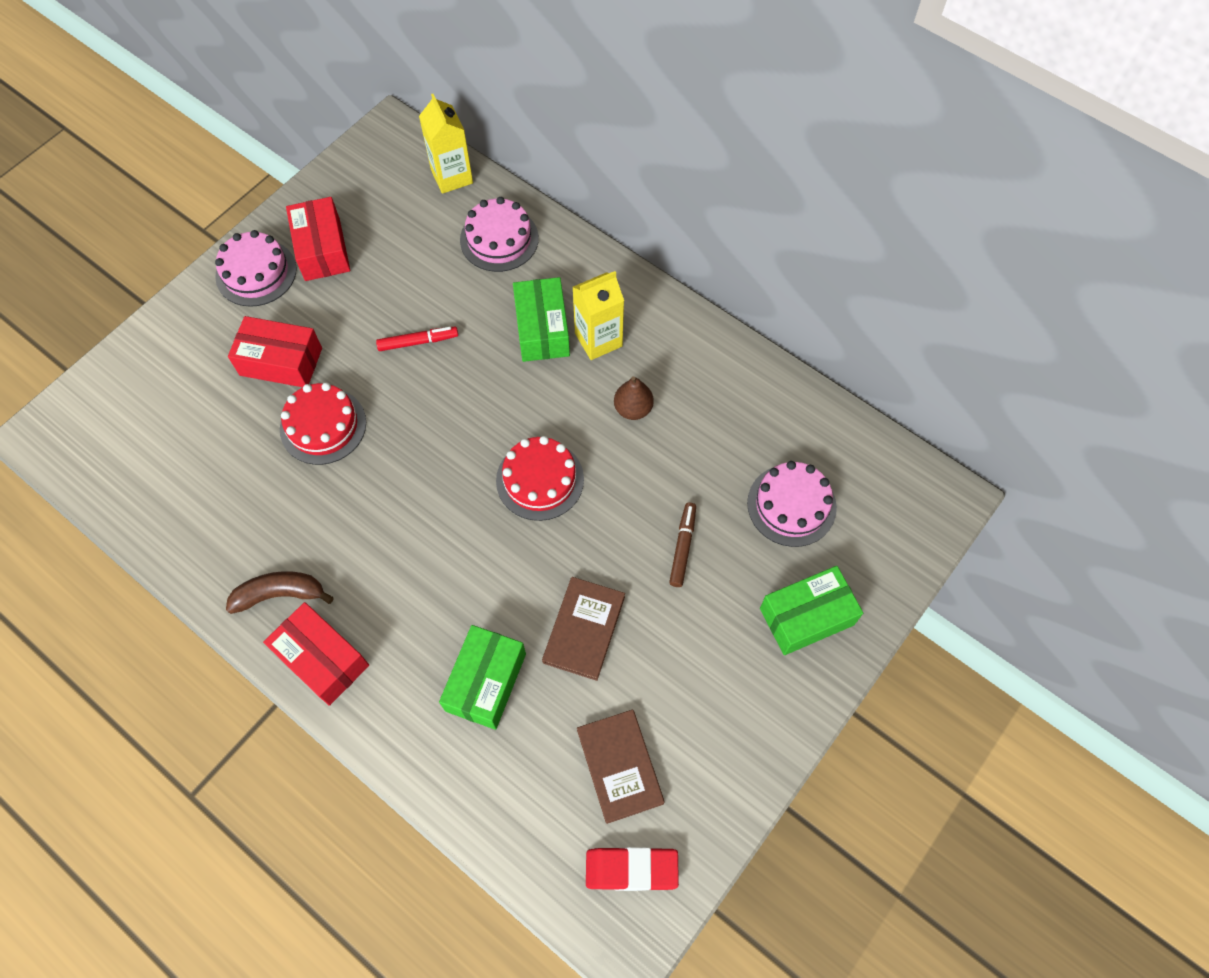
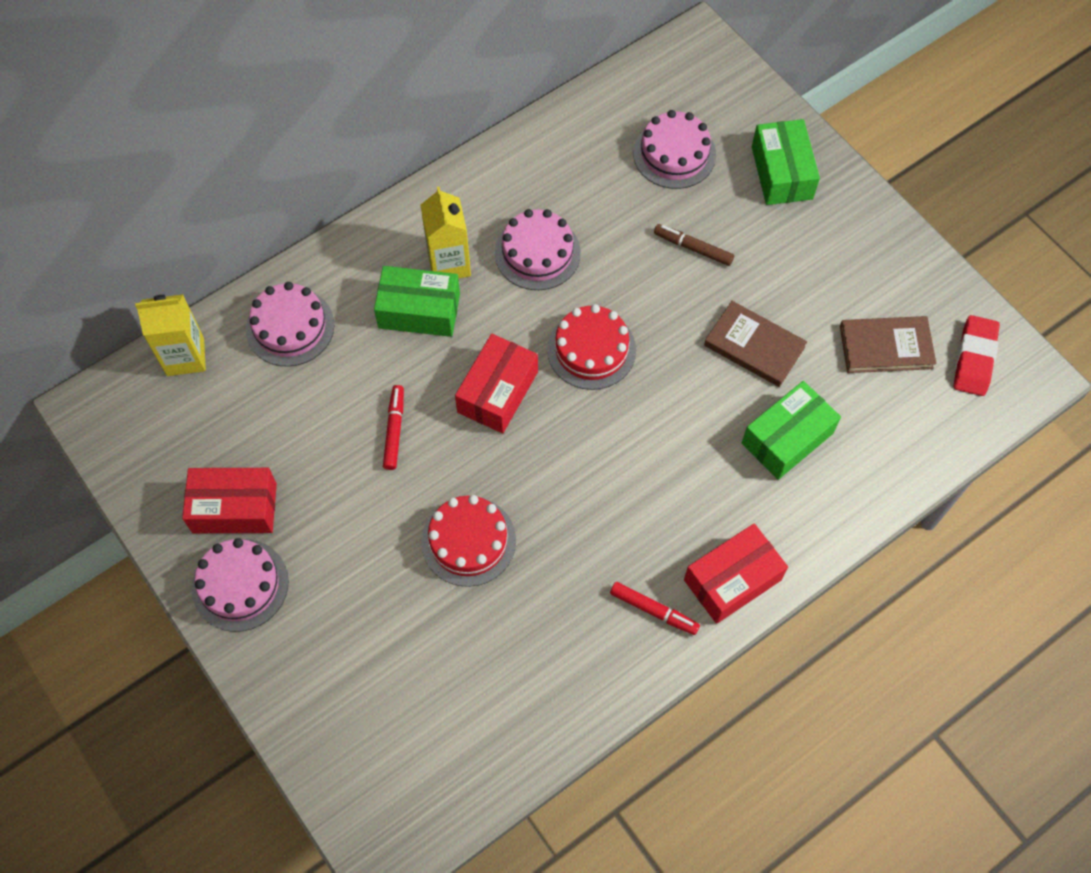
camera: 75 degrees left, 0 degrees up
(280, 594) = (654, 611): brown banana -> red marker
(281, 362) = (372, 573): red box -> red box (498, 392)
(486, 682) = (787, 438): green box -> green box turned 75 degrees counterclockwise
(633, 409) = (537, 253): brown pear -> pink cake

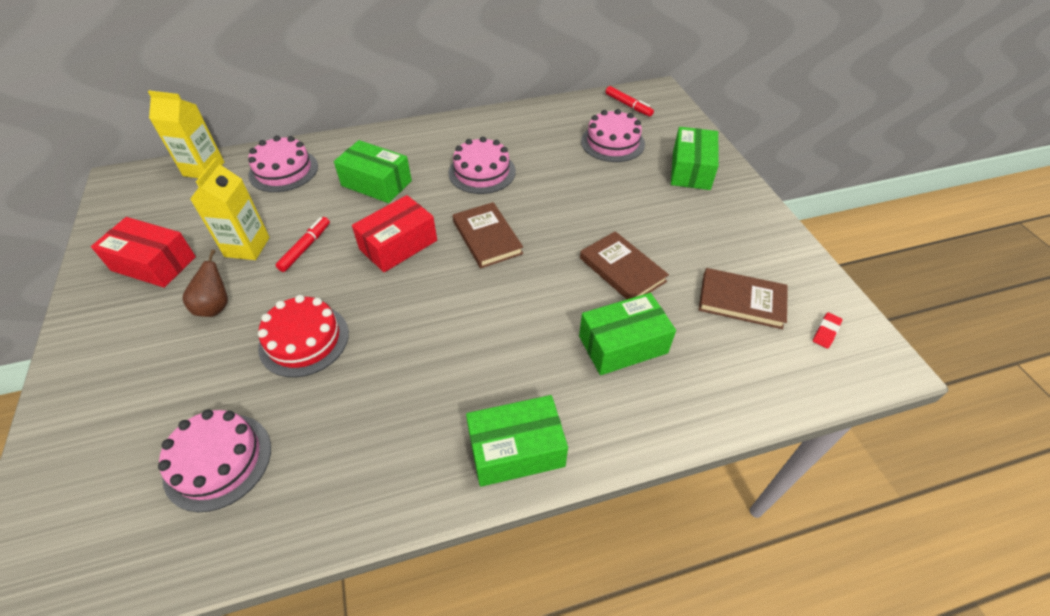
camera: 20 degrees right, 15 degrees down
(240, 585) = (110, 316): pink cake -> pink cake (218, 461)
(347, 536) = (215, 307): none -> brown pear
(449, 264) = (416, 163): yellow carton -> yellow carton (247, 247)
(591, 349) = (487, 237): red cake -> brown book
(654, 611) = (426, 452): red marker -> red marker (628, 105)
(693, 248) = (600, 196): brown marker -> none
(732, 580) = (516, 450): red box -> green box
(974, 359) = (825, 332): red eraser -> red eraser, size x0.51

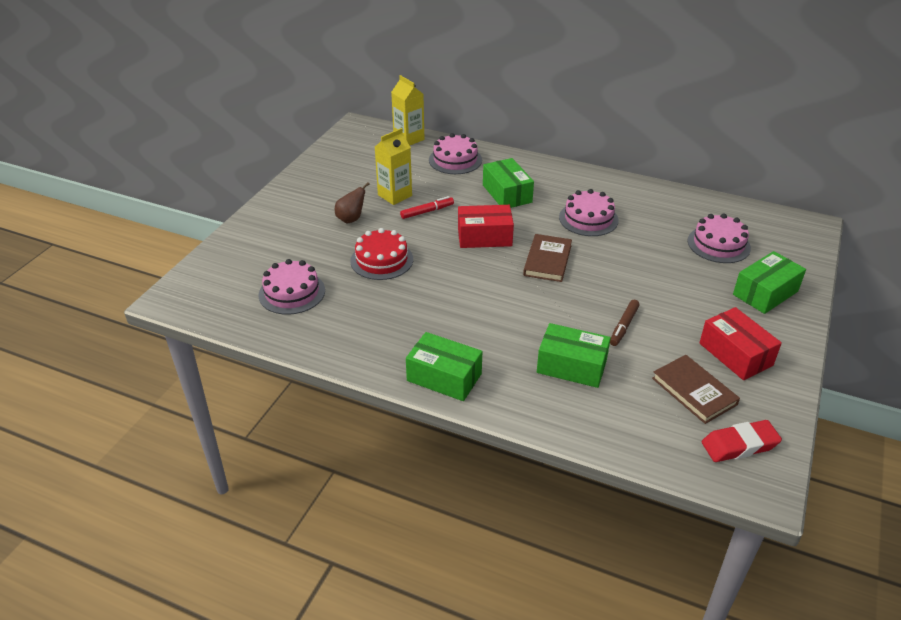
camera: 40 degrees right, 10 degrees down
(153, 264) = (338, 181): red box -> red box (735, 354)
(622, 269) = (623, 326): brown book -> brown marker
(628, 105) = (767, 224): red marker -> none
(825, 332) = (739, 445): red eraser -> red eraser, size x1.96

